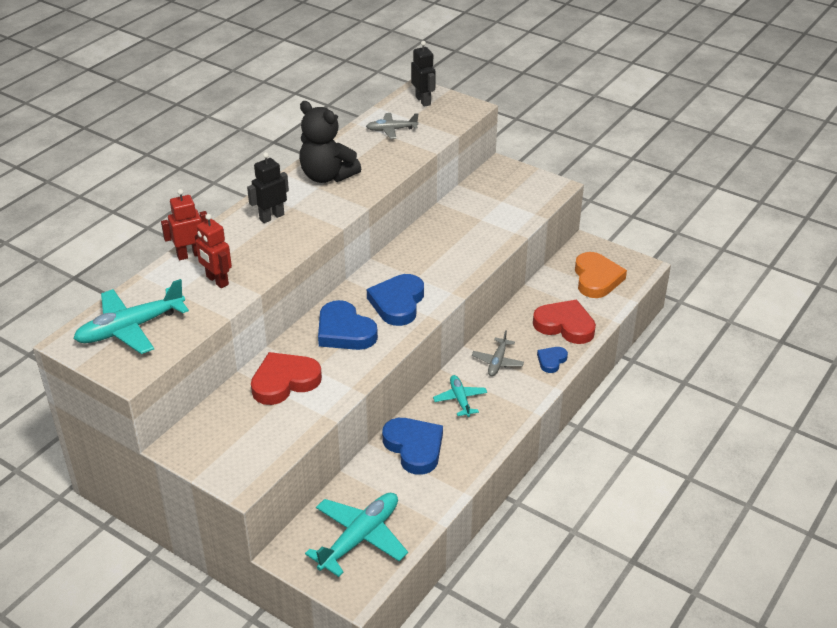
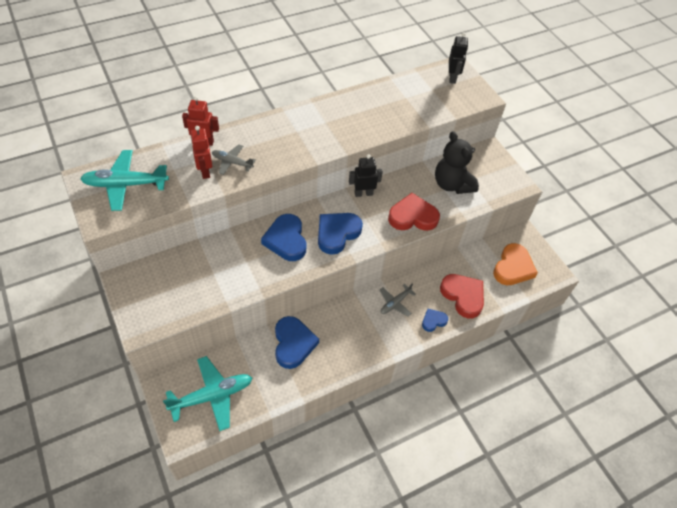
camera: 25 degrees right, 15 degrees up
(271, 217) = (277, 134): black robot -> black robot (363, 193)
(284, 382) = (220, 262): red heart -> red heart (412, 216)
(327, 176) = (338, 115): black teddy bear -> black teddy bear (452, 184)
(391, 130) = (411, 94): grey plane -> grey plane (232, 162)
(460, 399) = (349, 321): turquoise plane -> none

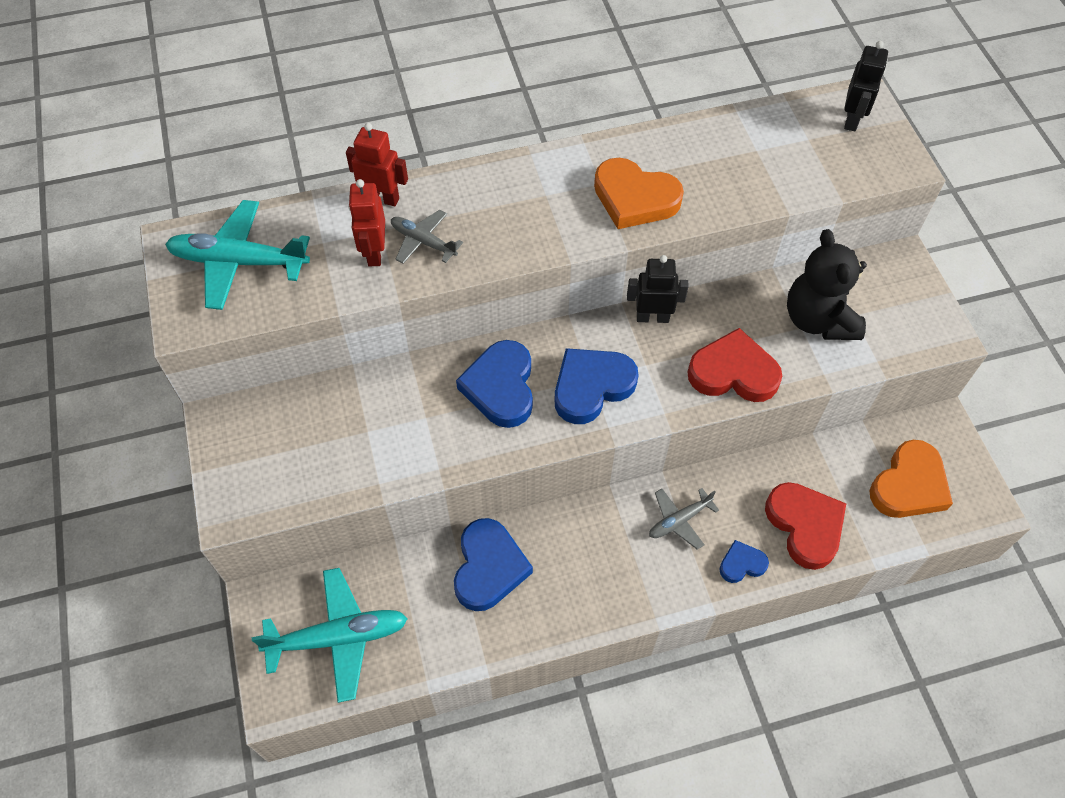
camera: 15 degrees right, 5 degrees up
(346, 128) = (635, 198): none -> orange heart

